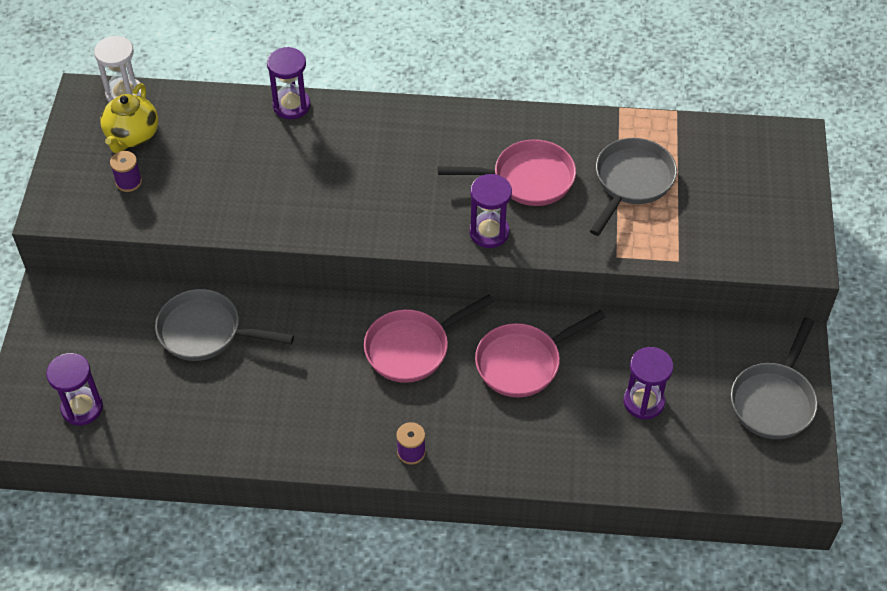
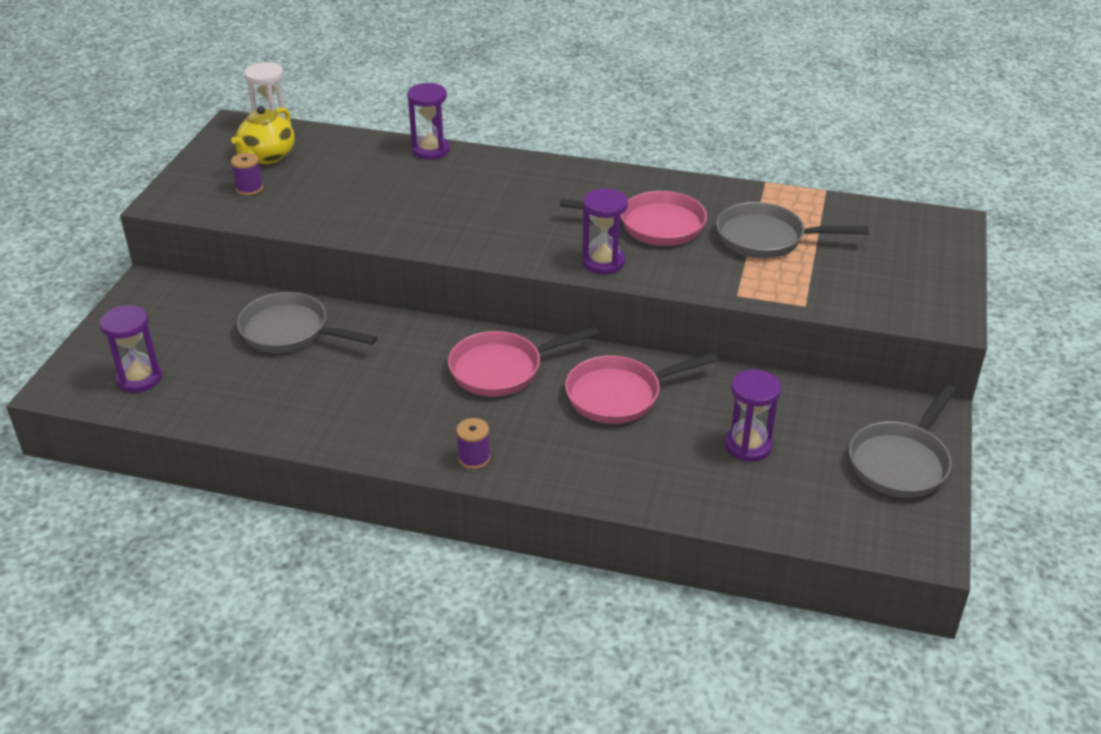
camera: 10 degrees right, 15 degrees down
(631, 182) = (766, 238): grey pan -> grey pan turned 120 degrees counterclockwise

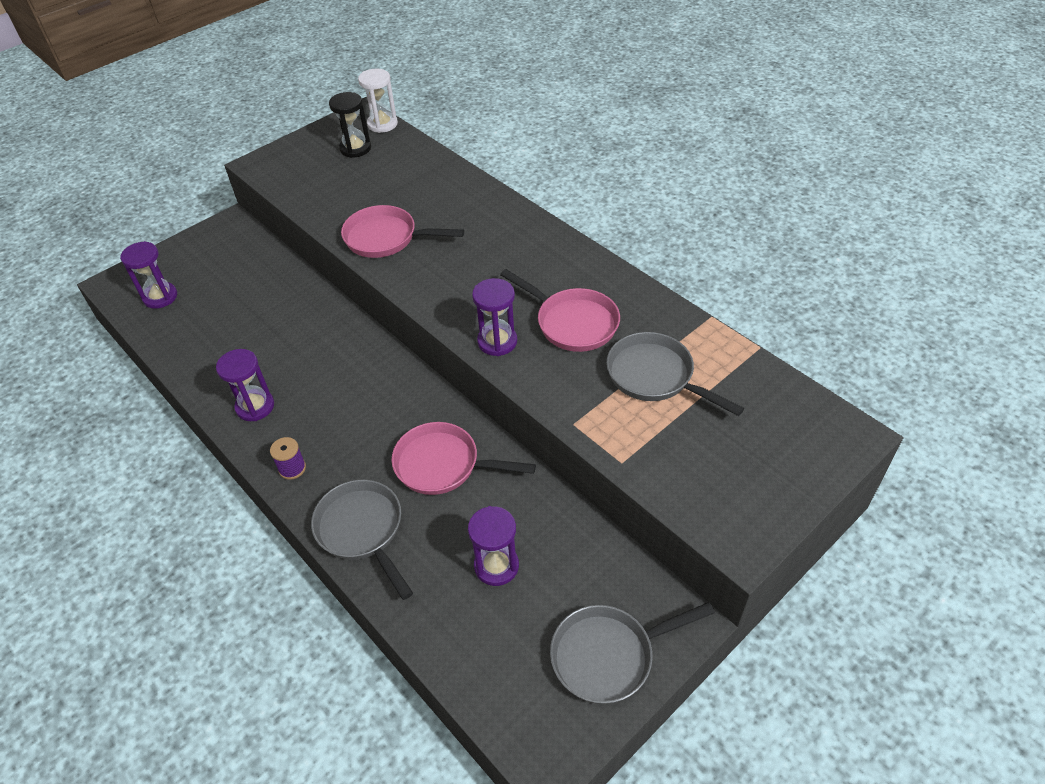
camera: 35 degrees right, 10 degrees up
(249, 188) = (319, 172): purple spool -> none
(267, 156) = (355, 148): yellow teapot -> black hourglass
(290, 332) = (277, 299): grey pan -> grey pan (362, 530)
(430, 150) = (470, 183): purple hourglass -> purple hourglass (255, 406)
(502, 369) = (382, 398): pink pan -> pink pan (386, 238)

